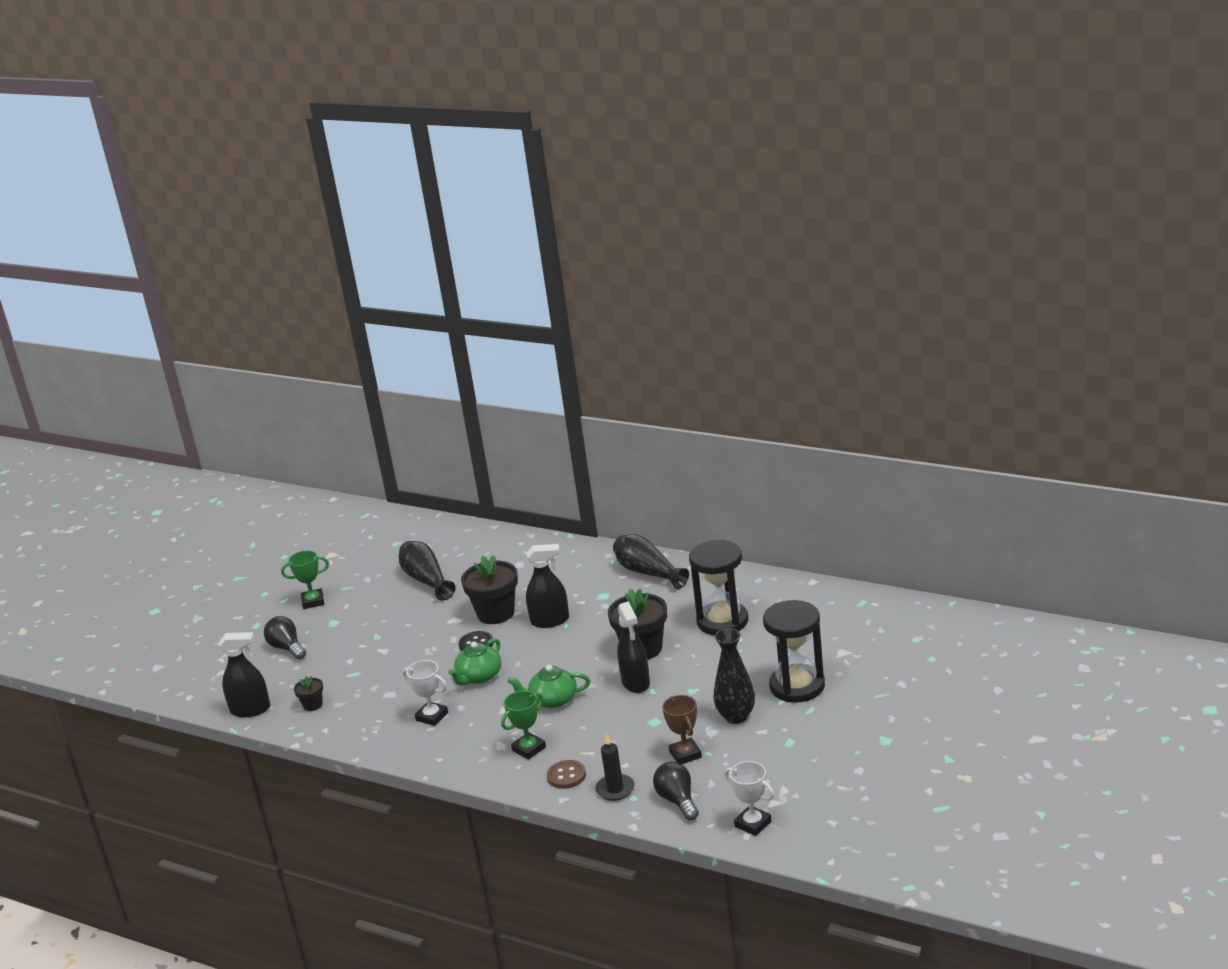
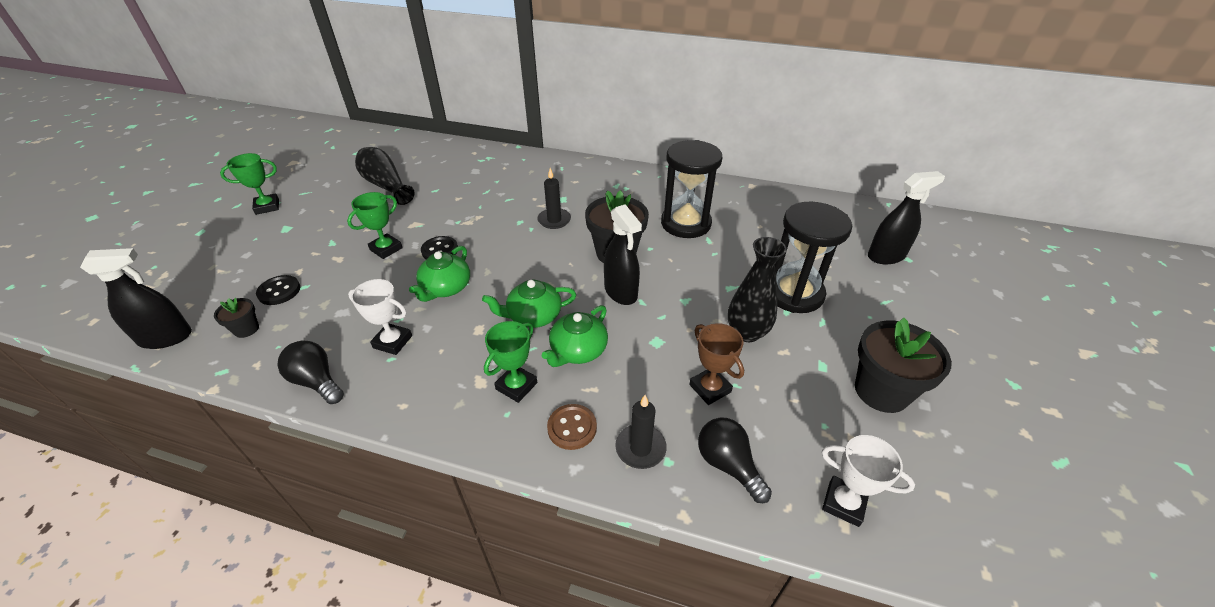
camera: 15 degrees left, 15 degrees up
(287, 648) = (229, 257): black light bulb -> black light bulb (317, 381)
(335, 677) = (279, 291): none -> black button
(426, 642) = (386, 249): none -> green trophy
(496, 613) = (457, 217): black flower pot -> black flower pot (881, 391)
(550, 621) = (514, 224): black spray bottle -> black spray bottle (886, 256)
(584, 726) = (578, 350): none -> green teapot
(590, 617) = (554, 220): none -> black candle
(648, 573) = (598, 178): black vase -> none

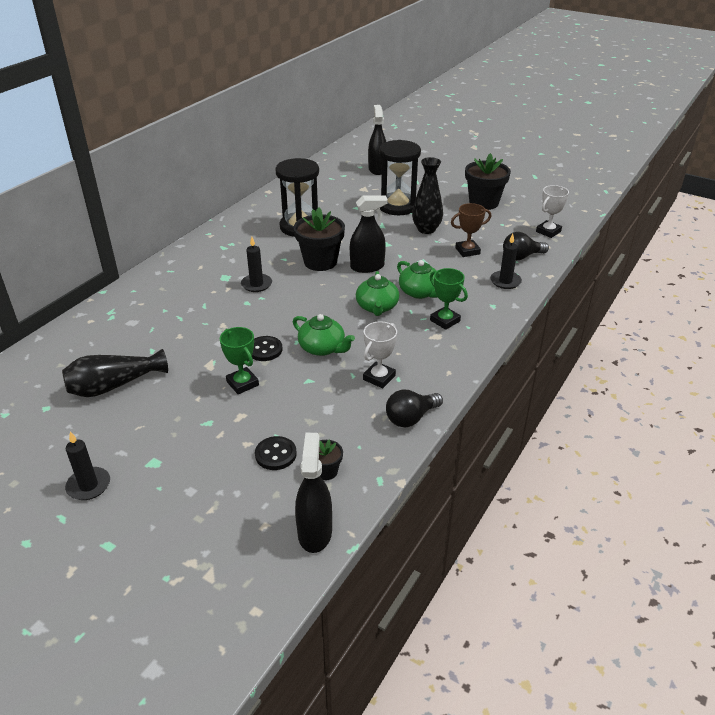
camera: 75 degrees left, 5 degrees down
(267, 207) = (88, 485): green trophy -> black candle
(572, 428) = (485, 303): brown button -> none

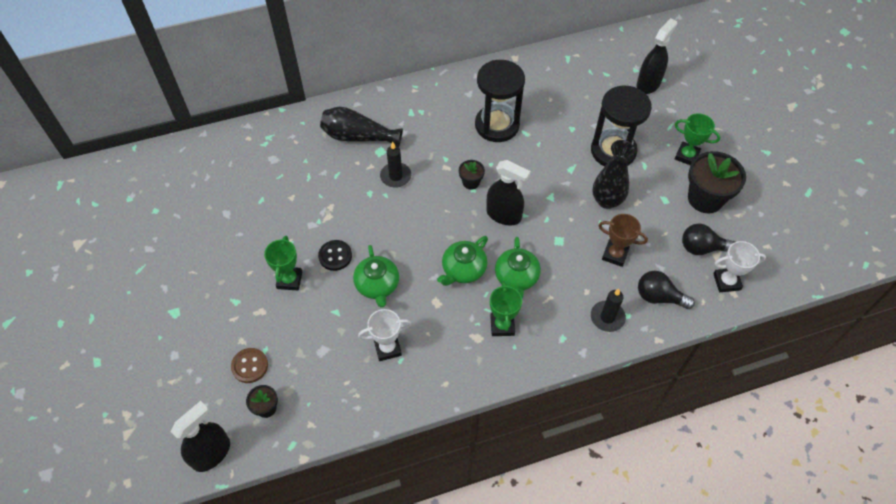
camera: 40 degrees right, 20 degrees up
(88, 485) = (124, 302): black candle -> none
(114, 386) = (209, 219): black vase -> black vase (358, 137)
(275, 454) = (250, 366): black button -> brown button
(320, 262) = (471, 182): black flower pot -> black flower pot, size x0.49
(411, 418) = (369, 406): black light bulb -> black light bulb (702, 248)
(446, 190) = (687, 156): none -> green trophy

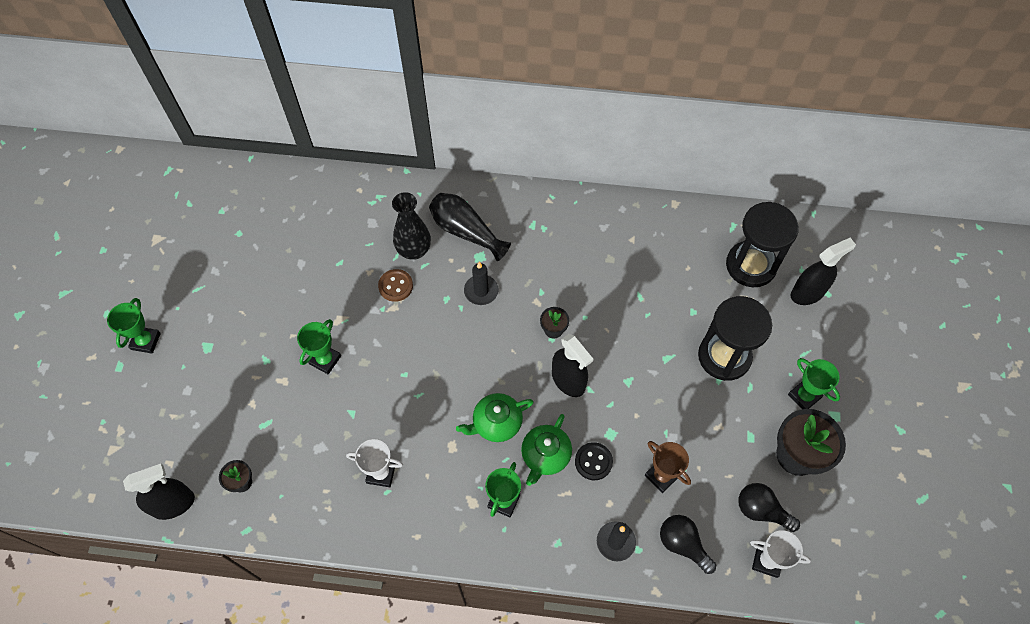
camera: 25 degrees right, 5 degrees up
(112, 331) = (146, 341): none -> green trophy
(250, 366) = (247, 432): brown button -> brown button (395, 286)
(335, 256) = (380, 353): black button -> black button (593, 462)
(377, 285) = (404, 402): green teapot -> none
(497, 125) = (614, 275): black hourglass -> black hourglass (751, 265)
(607, 200) = (686, 411): black vase -> black vase (414, 250)

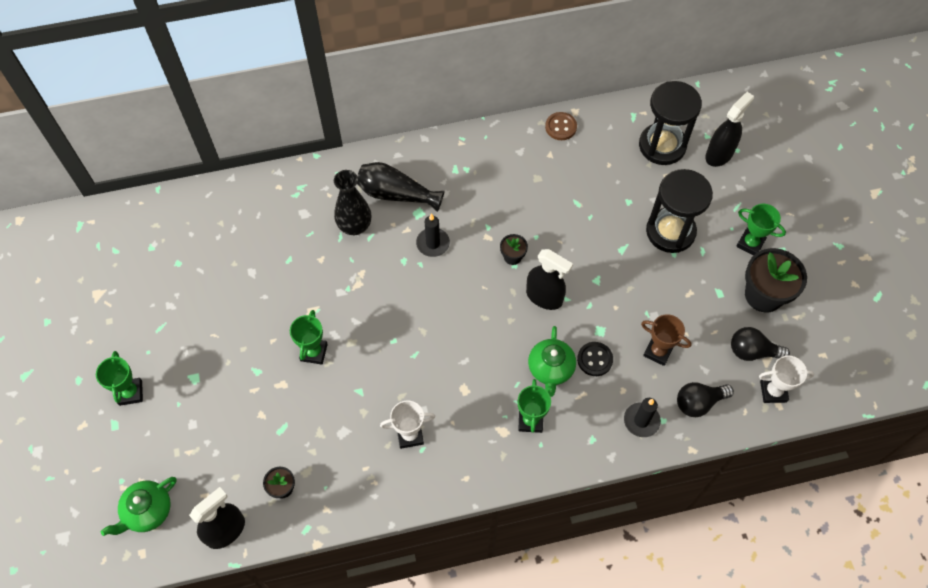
camera: 20 degrees left, 0 degrees up
(395, 286) = (351, 264): brown button -> brown button (560, 127)
(496, 423) = (495, 355): green teapot -> green teapot (147, 511)
(682, 544) = (698, 403): black light bulb -> black light bulb turned 45 degrees counterclockwise

